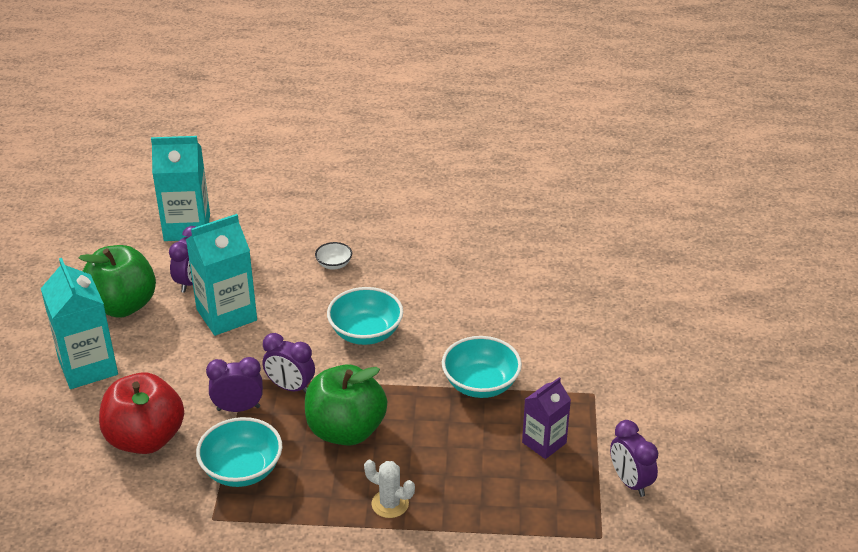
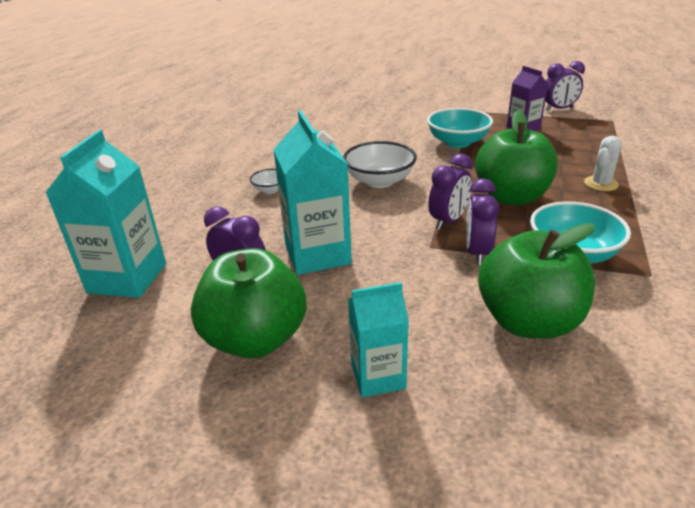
camera: 75 degrees left, 5 degrees down
(88, 367) = (378, 376): turquoise carton -> turquoise carton, size x0.61
(145, 438) = (528, 321): red apple -> green apple
(366, 333) = (379, 181): turquoise bowl -> white bowl

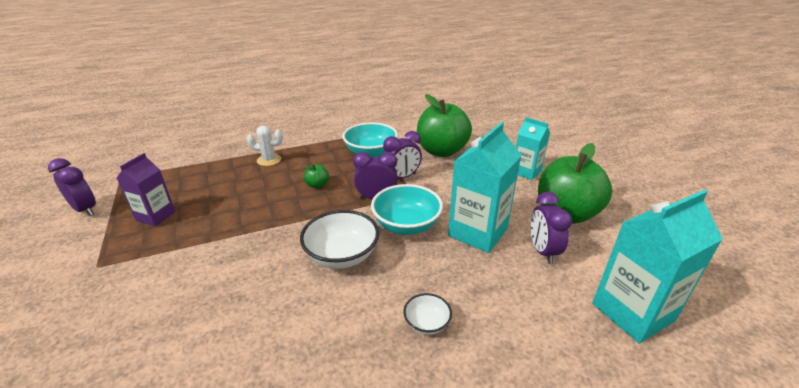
camera: 130 degrees left, 0 degrees up
(457, 142) = (215, 243): turquoise bowl -> turquoise bowl (406, 225)
(511, 197) = (317, 185): green apple -> green apple, size x0.40

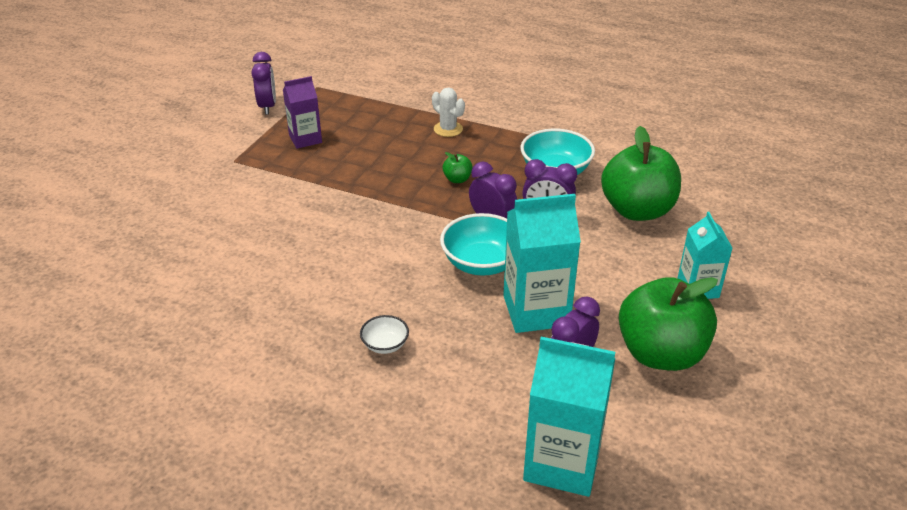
camera: 45 degrees right, 5 degrees up
(342, 255) = (394, 255): white bowl -> none

